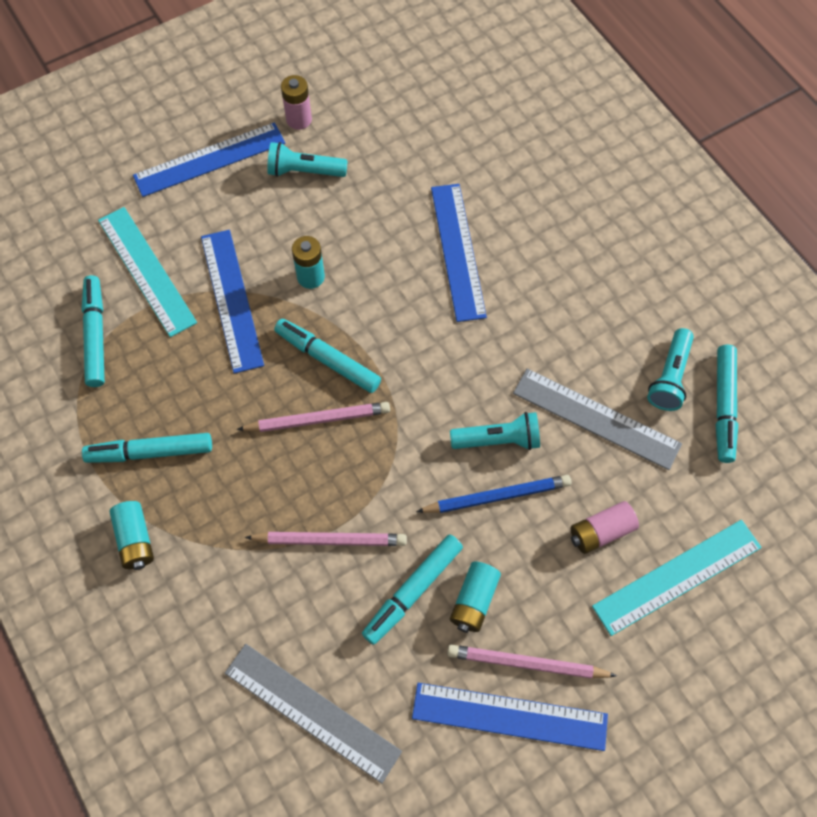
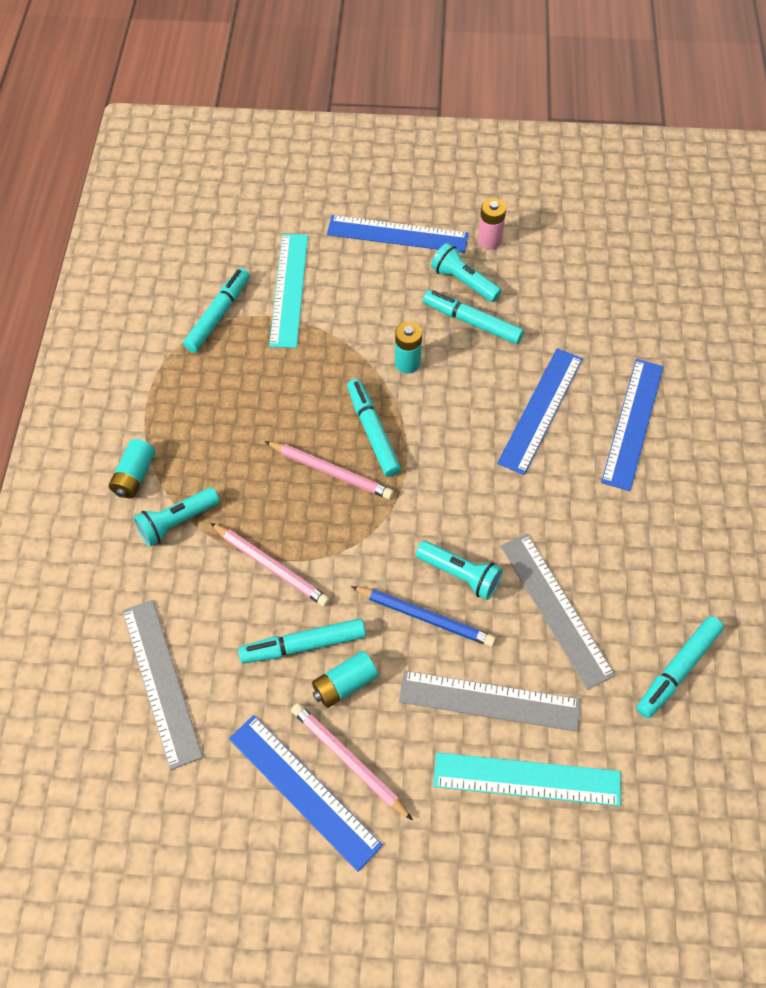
camera: 35 degrees right, 5 degrees down
(150, 452) = (192, 420): turquoise marker -> turquoise marker (472, 322)
(231, 300) = (334, 346): blue ruler -> blue ruler (632, 423)
(601, 532) = (489, 700): pink battery -> grey ruler
(669, 377) = (646, 616): turquoise flashlight -> turquoise flashlight (177, 522)

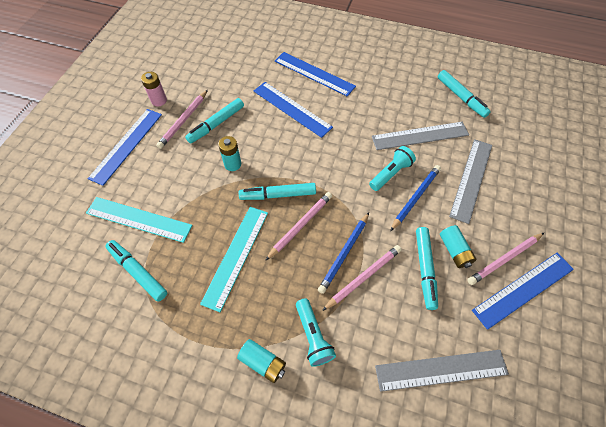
camera: 75 degrees left, 0 degrees up
(301, 535) = (344, 253): none -> blue pencil
(463, 281) = (183, 121): turquoise flashlight -> pink pencil
(527, 779) = (517, 174): turquoise ruler -> turquoise ruler (236, 256)

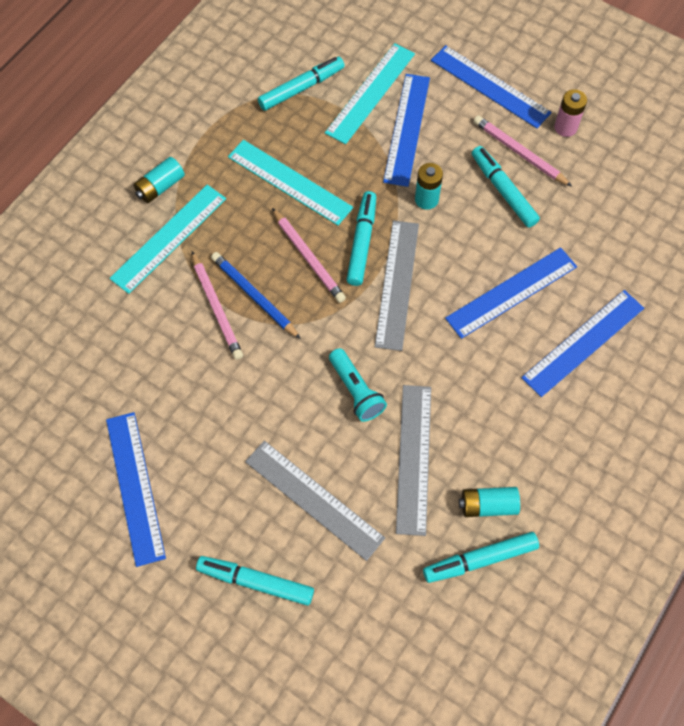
camera: 105 degrees right, 5 degrees up
(172, 188) = (406, 129): none -> blue ruler
(313, 336) = (169, 238): turquoise flashlight -> turquoise ruler
(415, 197) = (307, 409): blue pencil -> none
(425, 269) = (202, 380): turquoise marker -> turquoise marker (255, 582)
(441, 370) = (85, 352): grey ruler -> grey ruler (397, 284)
(454, 250) = (214, 426): turquoise battery -> turquoise battery (488, 505)
(504, 259) = (181, 484): pink pencil -> none

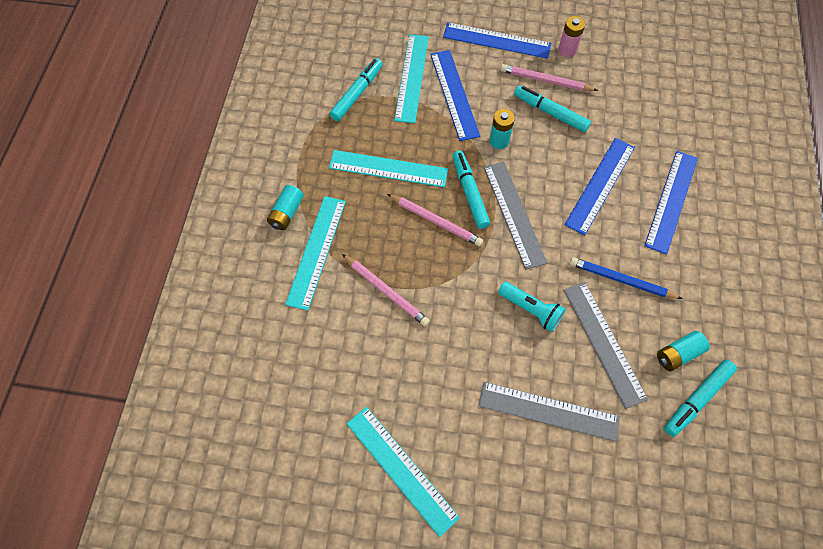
camera: 25 degrees left, 0 degrees up
(135, 487) = (401, 469): blue ruler -> turquoise ruler
(254, 296) = (410, 269): blue pencil -> blue pencil (621, 280)
(255, 582) = (542, 501): turquoise marker -> none

